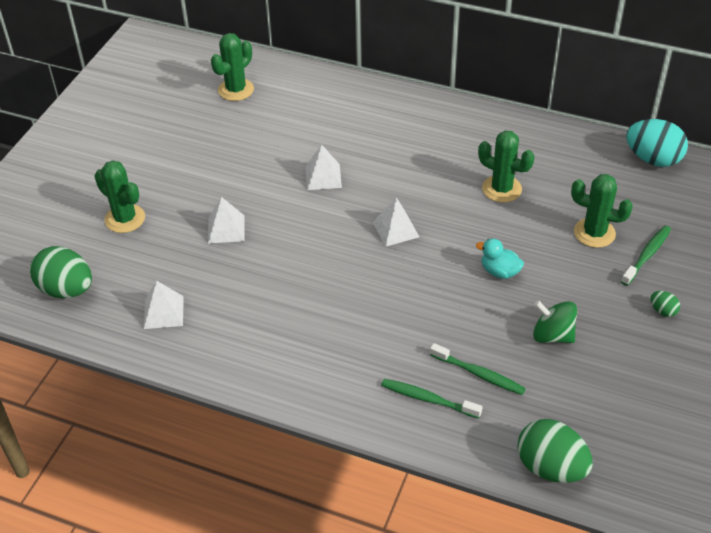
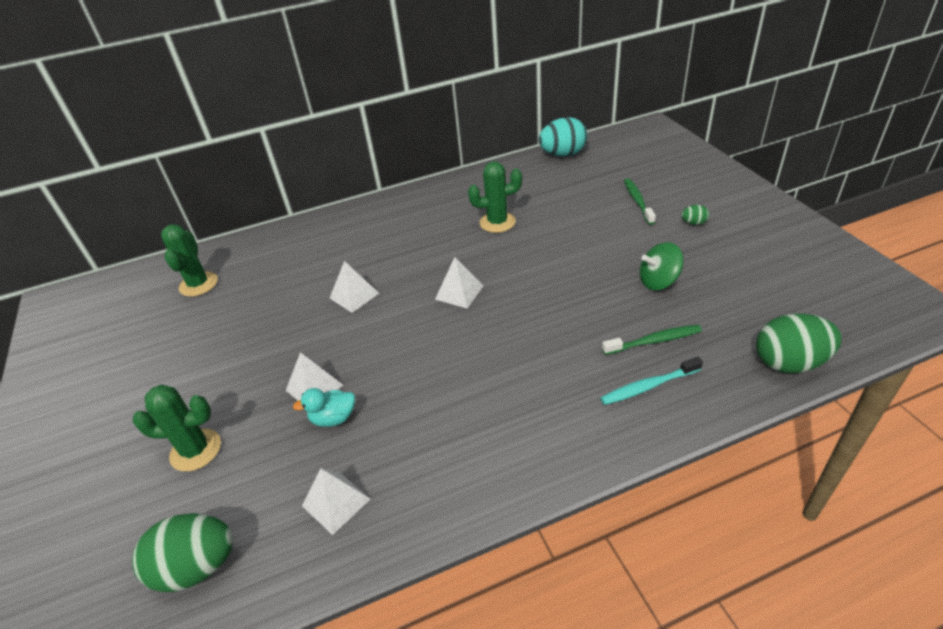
camera: 40 degrees left, 5 degrees down
(428, 399) = (648, 386): green toothbrush -> turquoise toothbrush
(499, 271) = (568, 269): turquoise duck -> turquoise duck (333, 418)
(594, 233) = (590, 209): green cactus -> none

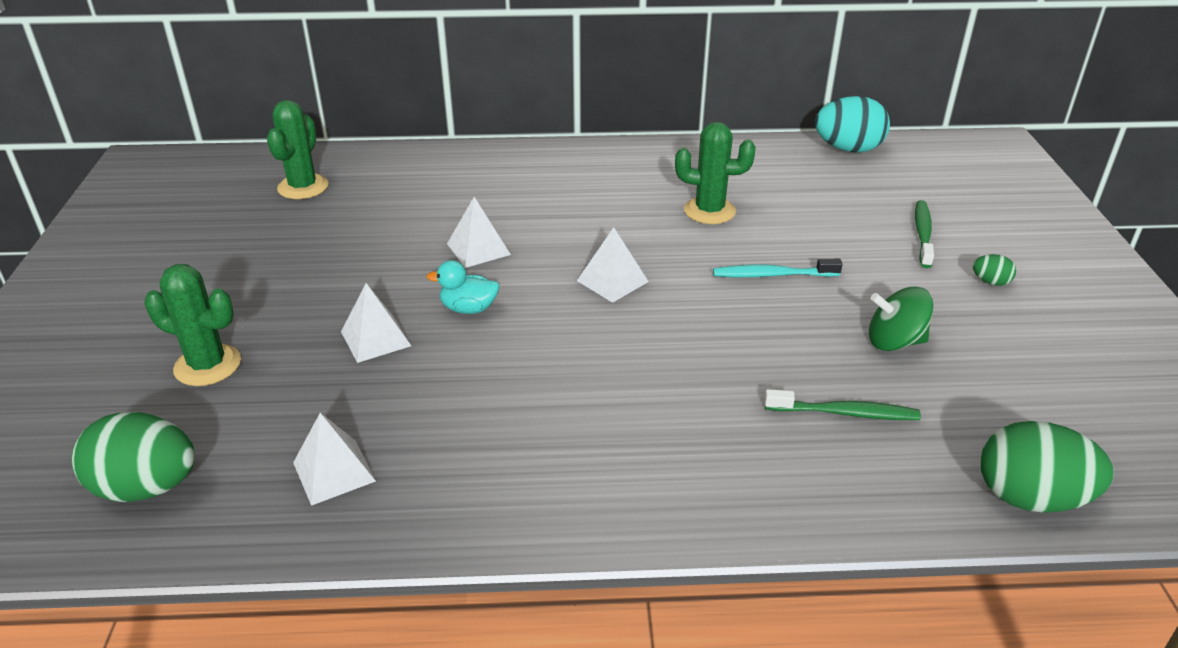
camera: 15 degrees right, 5 degrees down
(333, 418) = (380, 379): turquoise duck -> turquoise duck (468, 308)
(648, 386) = (804, 465): turquoise toothbrush -> turquoise toothbrush (772, 275)

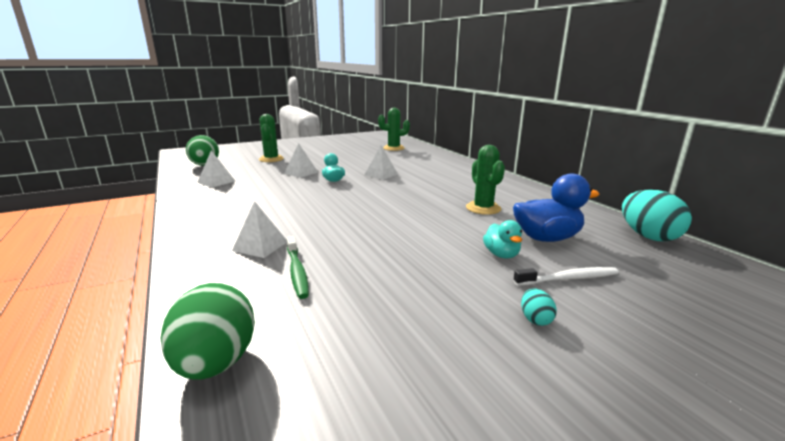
camera: 65 degrees right, 15 degrees down
(612, 281) = (382, 199): white pyramid -> white pyramid (260, 246)
(772, 275) = (434, 233): turquoise toothbrush -> none
(825, 206) = (546, 238): none -> blue duck
(855, 250) = (501, 254): none -> turquoise duck
(894, 342) = (394, 281): green spinning top -> none
(922, 234) = (568, 278): green toothbrush -> white toothbrush
(990, 282) = (535, 319): green egg -> turquoise egg

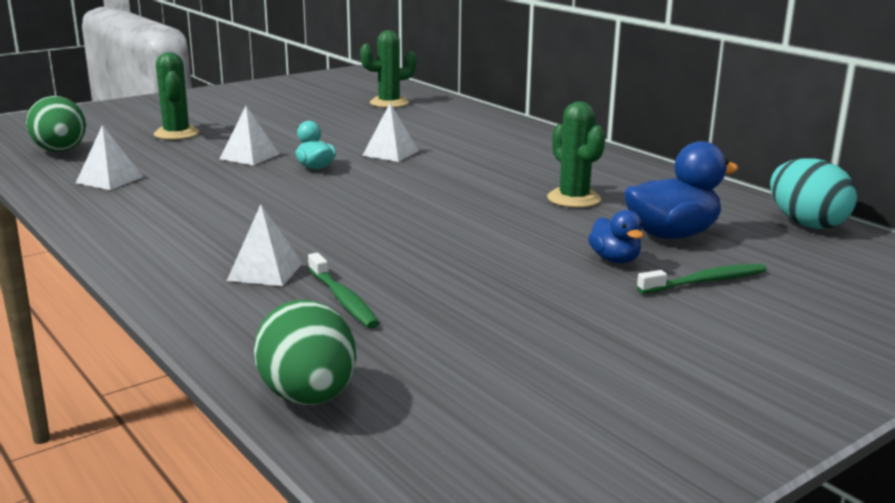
camera: 10 degrees left, 0 degrees up
(501, 254) = (615, 259): turquoise duck -> blue duck
(535, 319) = (670, 326): turquoise egg -> none
(568, 278) = (705, 281): white toothbrush -> green toothbrush

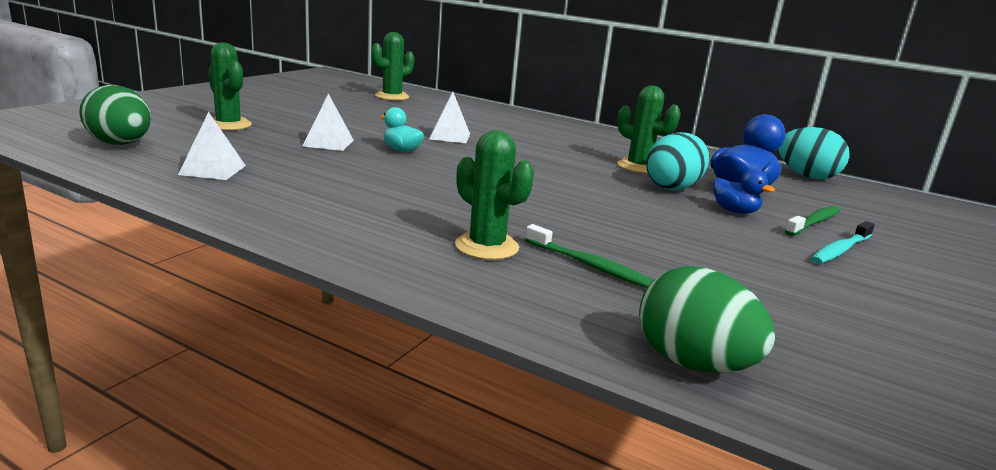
camera: 25 degrees left, 0 degrees up
(265, 271) = (487, 247): white pyramid -> green cactus
(579, 226) = (673, 187): none -> turquoise egg
(683, 316) = (840, 250): none -> turquoise toothbrush

